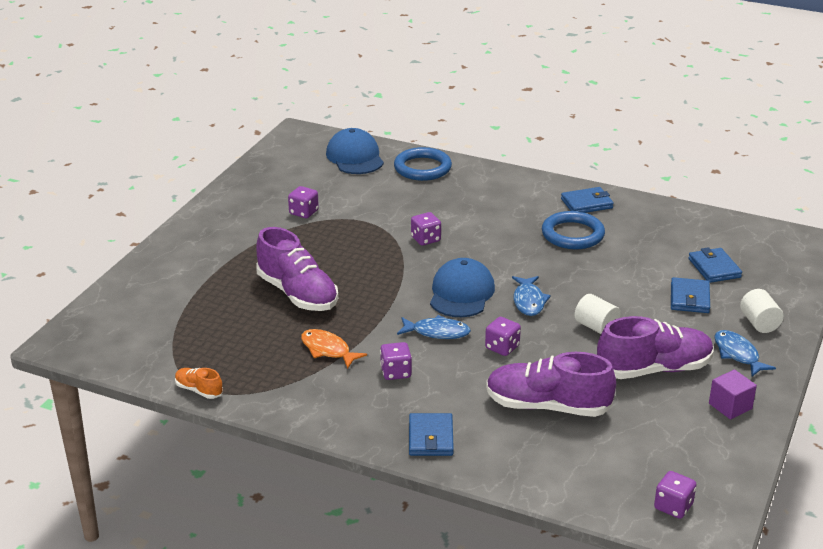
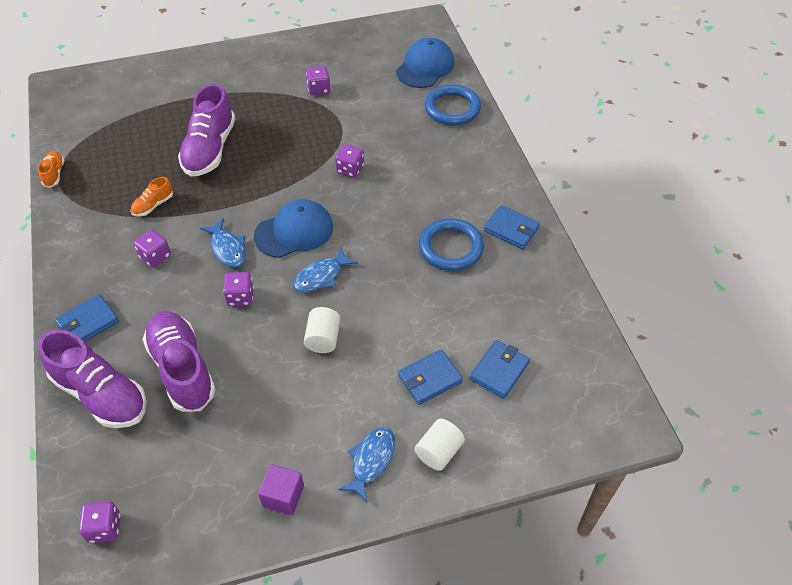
camera: 50 degrees right, 20 degrees up
(328, 350) = (153, 205): orange fish -> orange shoe
(654, 369) = (294, 411): purple shoe -> purple shoe (101, 394)

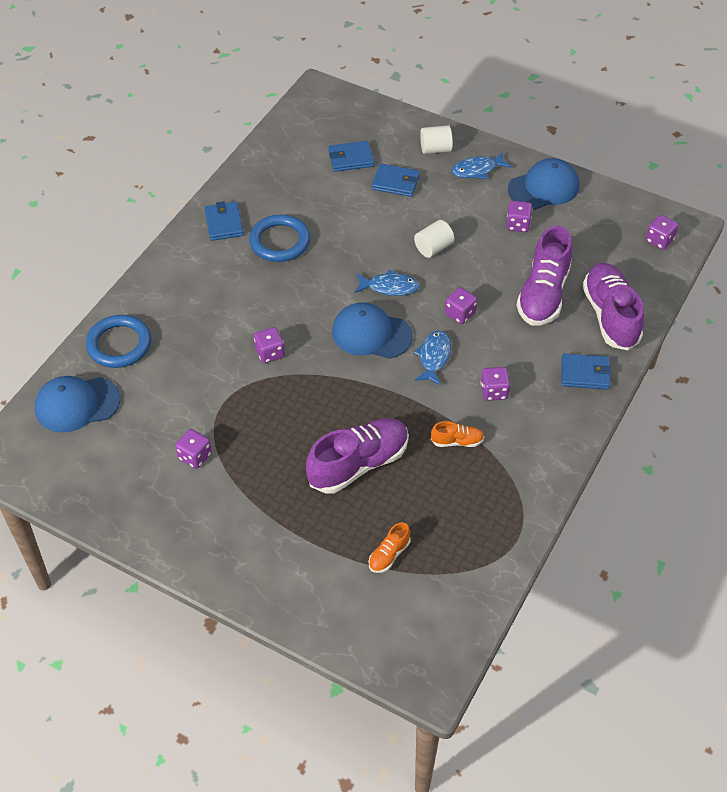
camera: 135 degrees left, 0 degrees up
(54, 174) = (517, 546): orange shoe -> orange shoe (389, 555)
(270, 426) = (517, 225): none -> purple dice
(283, 496) = (543, 188): purple cube -> blue cap

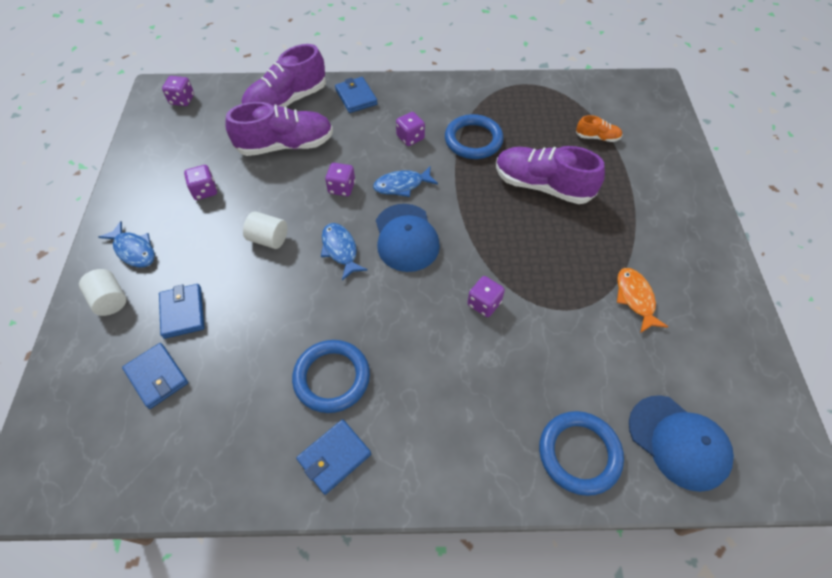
camera: 120 degrees left, 5 degrees up
(195, 456) = (635, 298): purple dice -> orange fish
(457, 441) = (473, 140): orange shoe -> blue ring
(543, 188) = (142, 190): blue cap -> none

